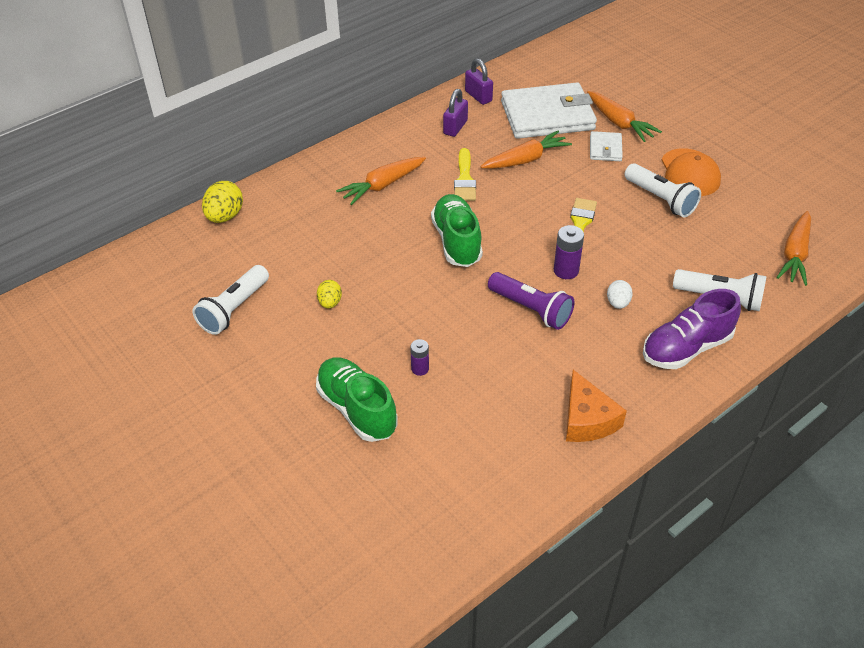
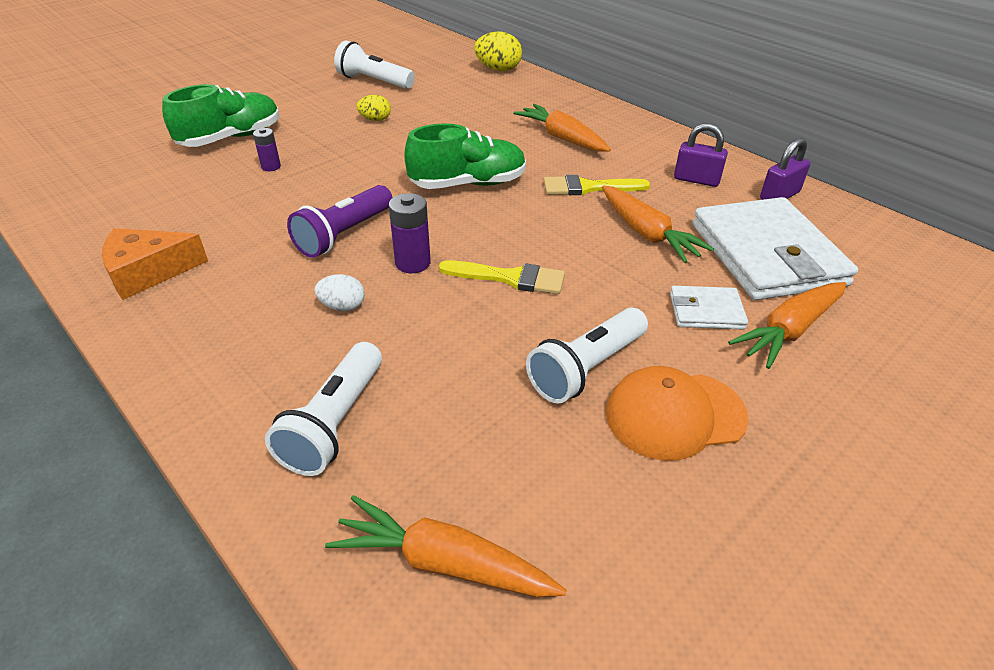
camera: 85 degrees right, 5 degrees down
(686, 348) = (235, 370): purple shoe -> none

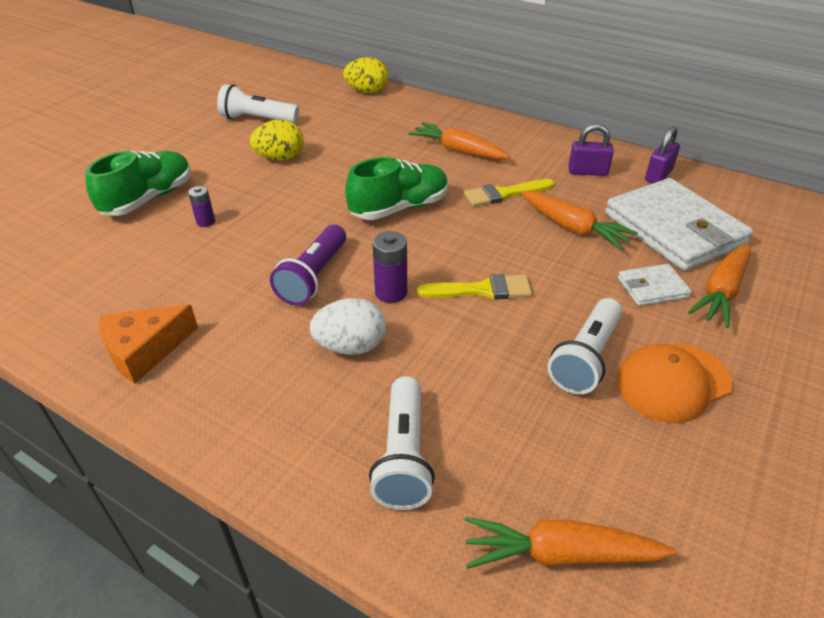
camera: 15 degrees left, 0 degrees up
(342, 306) = (351, 346): white egg -> white egg, size x1.64
(375, 120) = (280, 158): yellow egg -> yellow egg, size x1.64

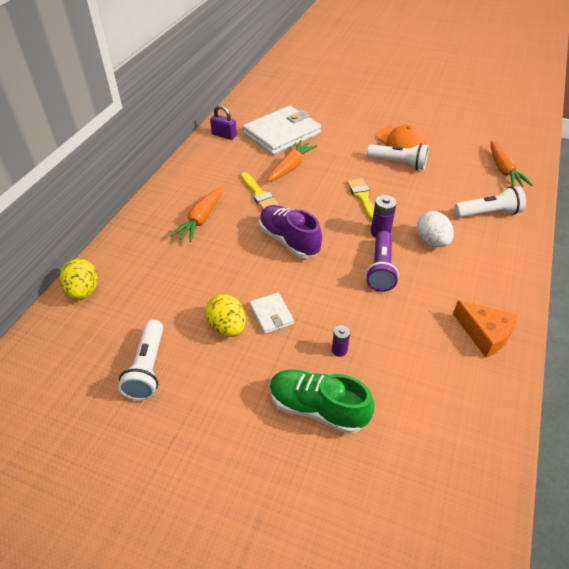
camera: 100 degrees left, 5 degrees up
(313, 277) = (380, 269): purple flashlight -> purple flashlight turned 90 degrees clockwise
(399, 208) = (289, 240): green shoe -> purple shoe
(587, 172) = (224, 161): purple padlock -> none
(652, 288) = (337, 143): white wallet -> white wallet (271, 314)
(721, 292) = (332, 124): orange carrot -> none

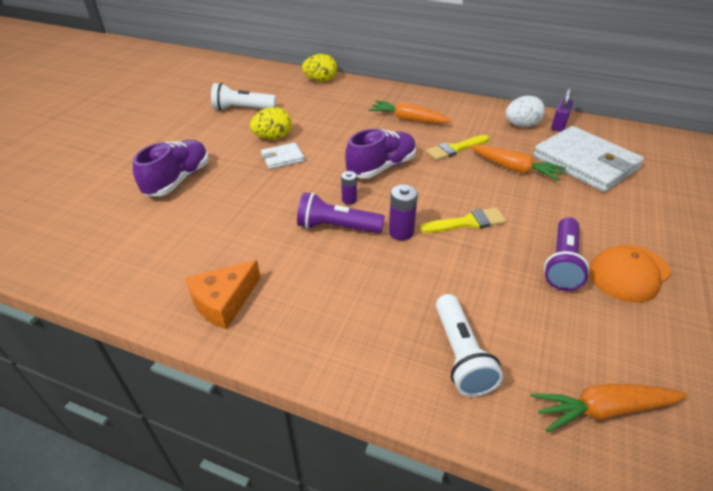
camera: 90 degrees right, 5 degrees down
(317, 408) = (178, 180): green shoe -> purple shoe
(339, 350) = (233, 193): purple battery -> purple battery (349, 200)
(398, 163) = (562, 264): white flashlight -> purple flashlight
(432, 241) = (387, 277): white egg -> white egg (521, 125)

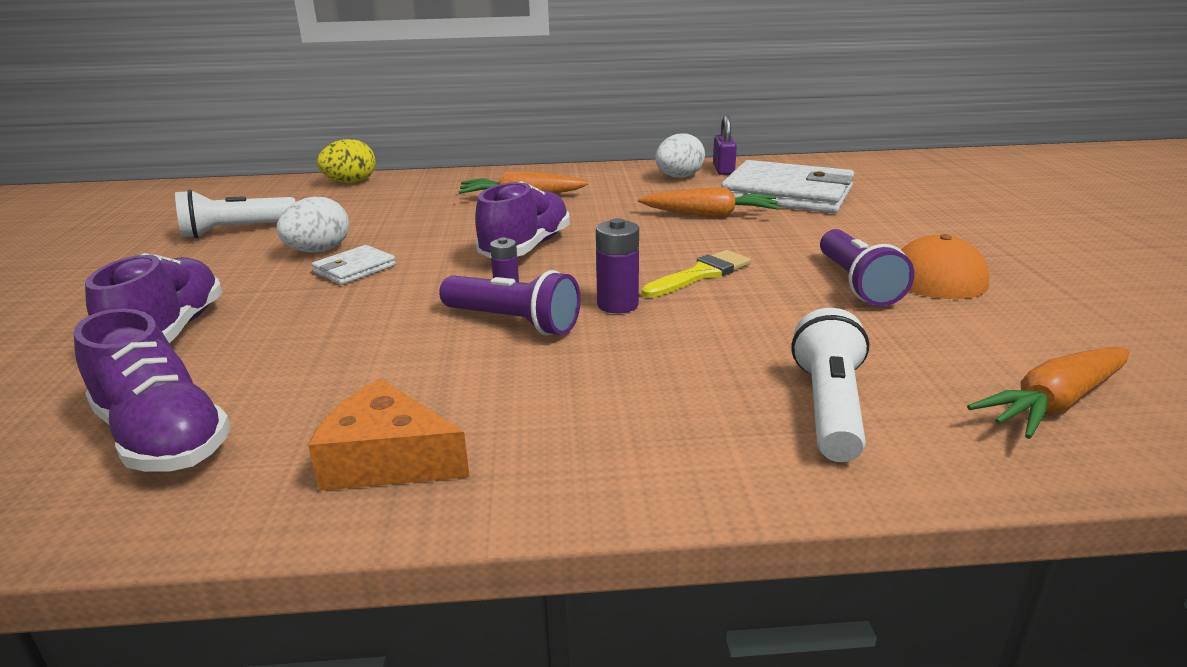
camera: 25 degrees left, 15 degrees down
(144, 250) = (163, 437): none -> purple shoe
(224, 301) = (387, 460): orange cheese -> orange cheese turned 90 degrees clockwise
(273, 138) = (319, 251): yellow egg -> white egg
(336, 227) = (514, 322): purple flashlight -> purple flashlight turned 135 degrees counterclockwise
(455, 149) = (614, 212): yellow brush -> none
(460, 355) = (829, 407): white flashlight -> white flashlight turned 135 degrees counterclockwise

